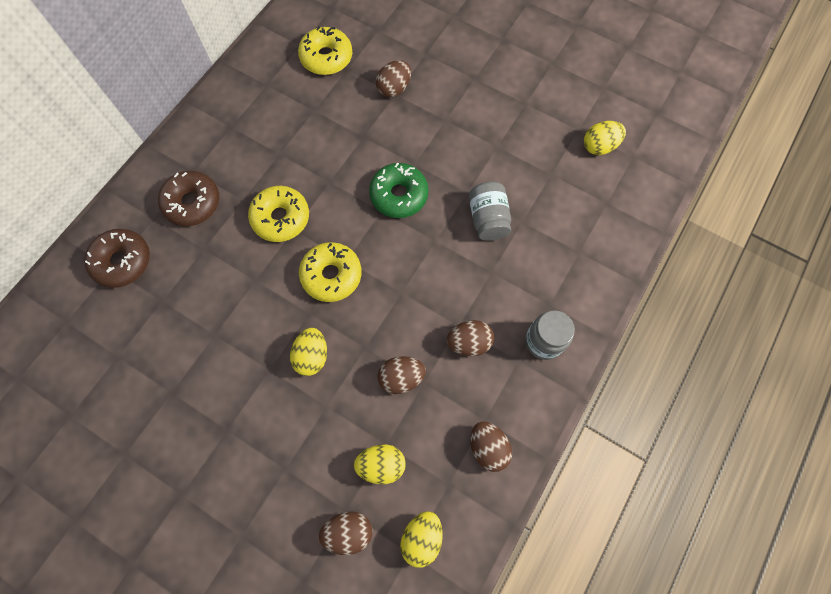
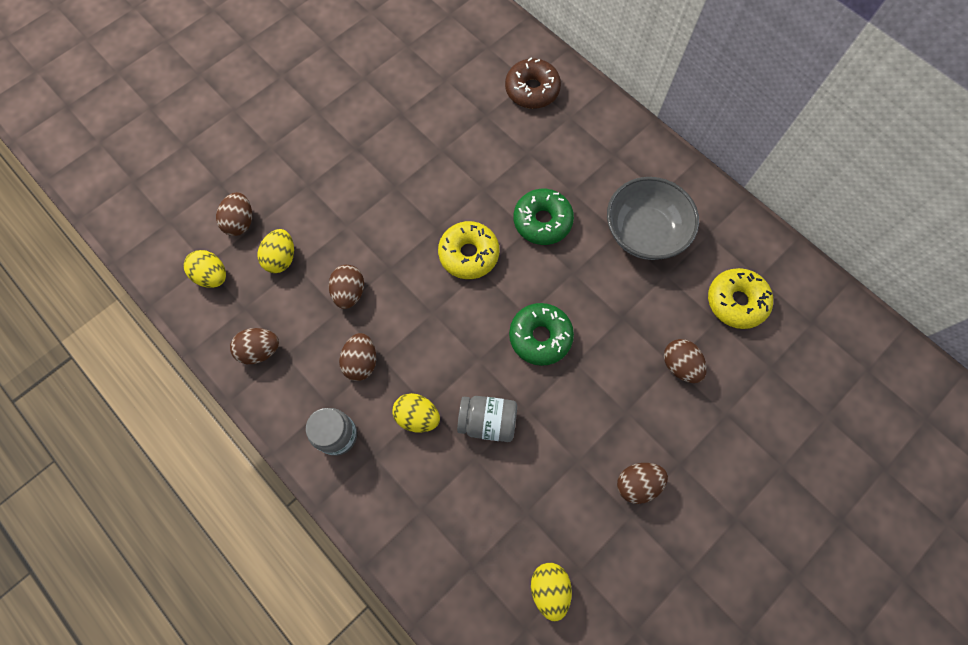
camera: 105 degrees right, 0 degrees up
(192, 203) = (578, 149): brown donut -> none
(275, 132) = (644, 232): none -> grey bowl
(281, 218) = (542, 221): yellow donut -> green donut
(312, 356) = (395, 223): yellow egg -> yellow egg (417, 416)
(500, 103) = (637, 483): none -> brown egg

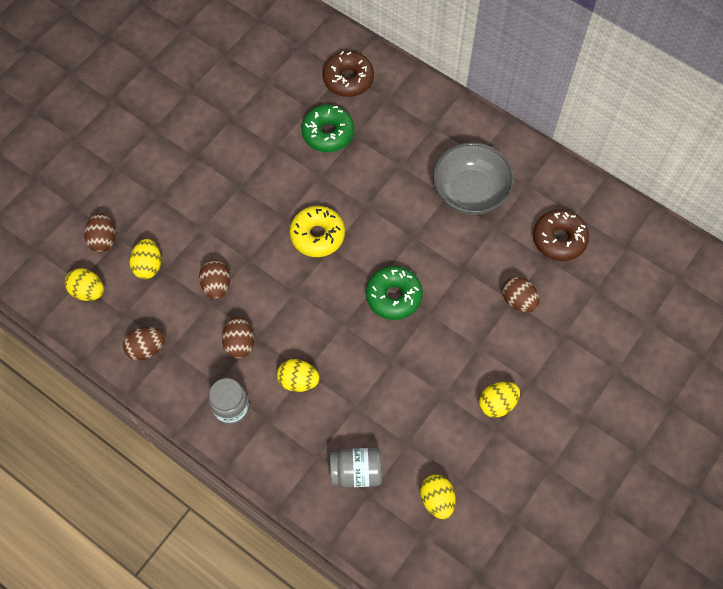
camera: 10 degrees left, 5 degrees down
(487, 421) = (360, 375): grey jar -> grey jar (356, 472)
(542, 221) = (378, 196): green donut -> green donut (328, 133)
(637, 483) = (497, 404): brown egg -> yellow egg
(736, 302) = (559, 239): yellow donut -> brown donut

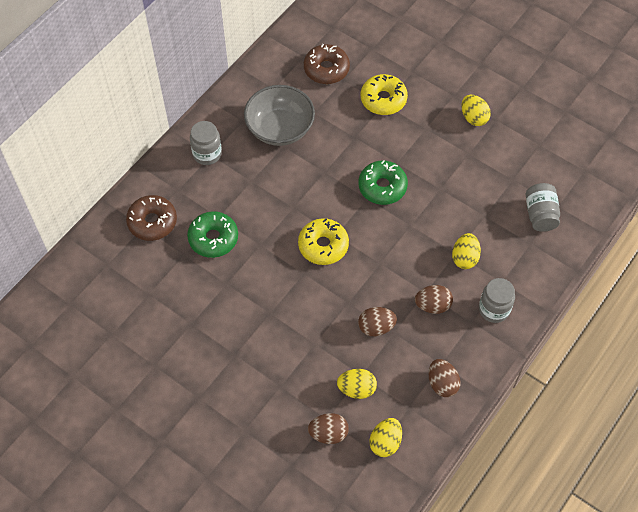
camera: 90 degrees left, 5 degrees down
(433, 123) = (207, 154): none -> grey jar
(437, 500) = (556, 160): yellow egg -> none
(518, 301) = (383, 99): brown egg -> yellow donut

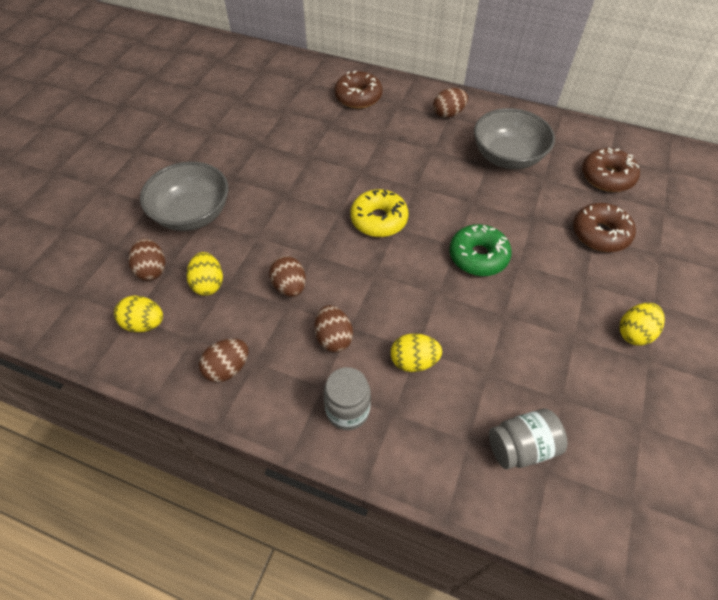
camera: 75 degrees right, 5 degrees down
(207, 154) = (448, 114): grey jar -> brown egg
(213, 238) = (356, 138): green donut -> none
(270, 394) = (192, 214): none -> grey bowl
(383, 99) = (600, 234): yellow donut -> brown donut

